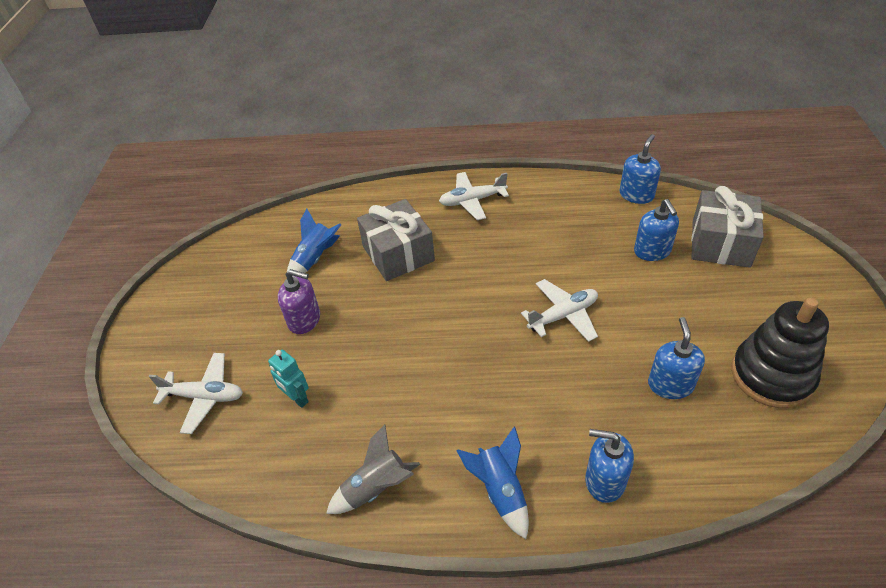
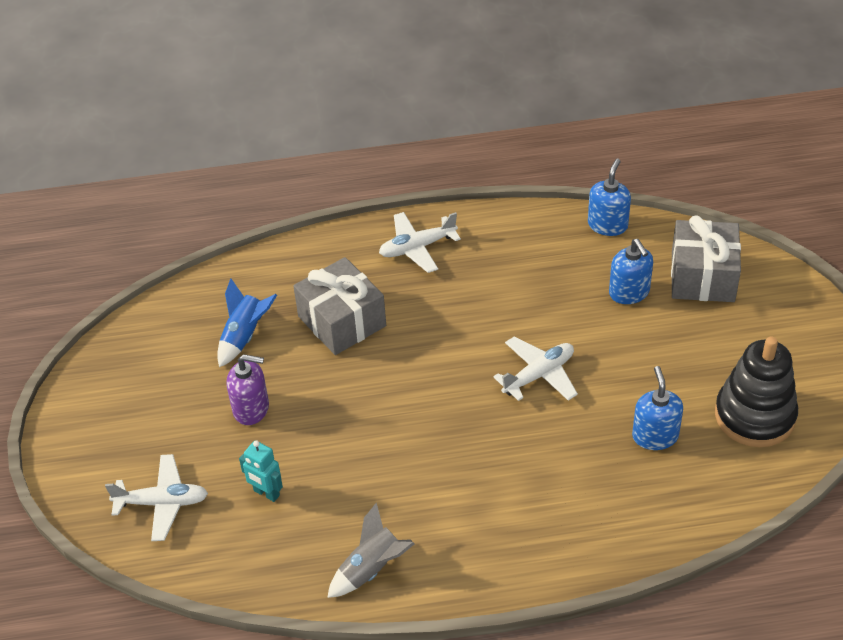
camera: 10 degrees left, 0 degrees up
(500, 491) = (496, 556): blue rocket -> none
(604, 480) = (596, 534): blue soap dispenser -> none

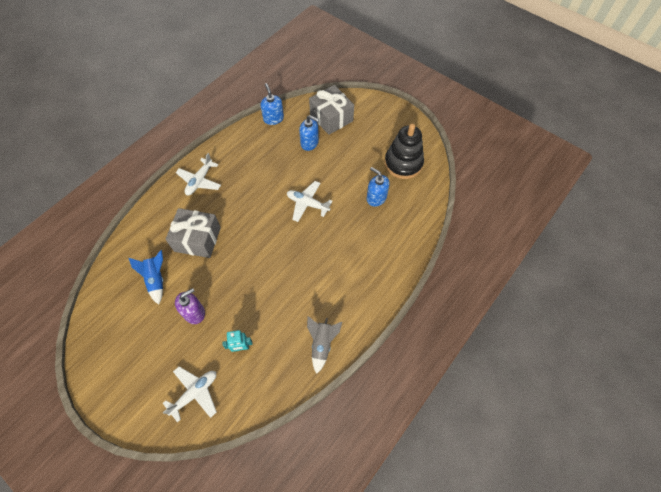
camera: 45 degrees left, 15 degrees up
(539, 375) = (307, 204): white plane -> white plane turned 75 degrees counterclockwise

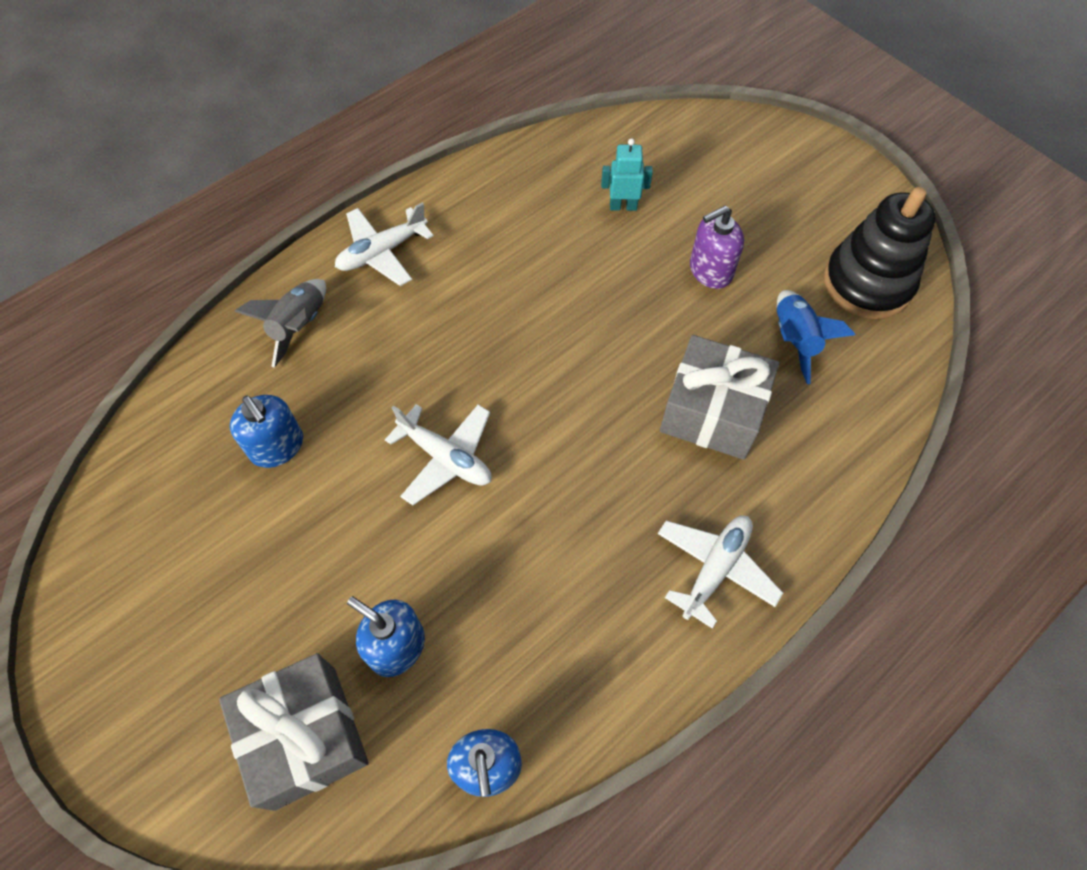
camera: 170 degrees left, 0 degrees up
(195, 393) = (702, 158): white plane -> white plane (382, 252)
(322, 344) = (480, 192): grey rocket -> grey rocket (299, 326)
(403, 163) = (167, 532): black stacking toy -> black stacking toy (867, 283)

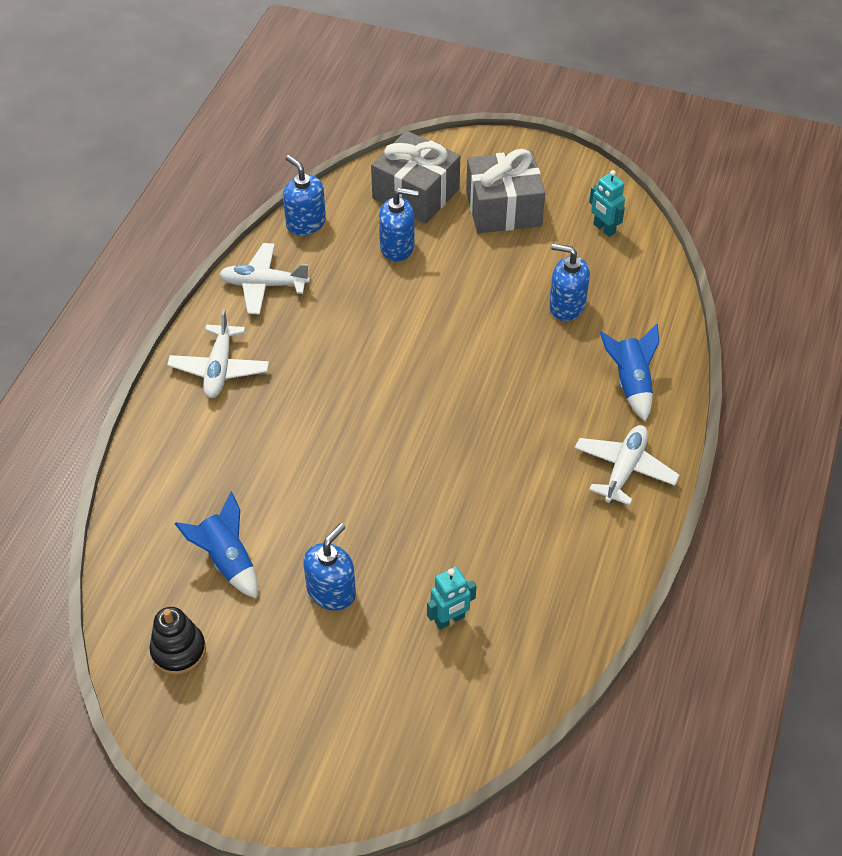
camera: 150 degrees right, 10 degrees down
(137, 532) = (604, 229): none -> turquoise robot
(299, 326) = (630, 383): grey rocket -> blue rocket
(445, 457) = (447, 350): white plane -> white plane (264, 285)
(710, 270) = (331, 591): purple soap dispenser -> blue soap dispenser
(712, 412) = (270, 469): grey gift -> grey gift (503, 208)
(867, 283) = (178, 650): black stacking toy -> black stacking toy, size x0.59

